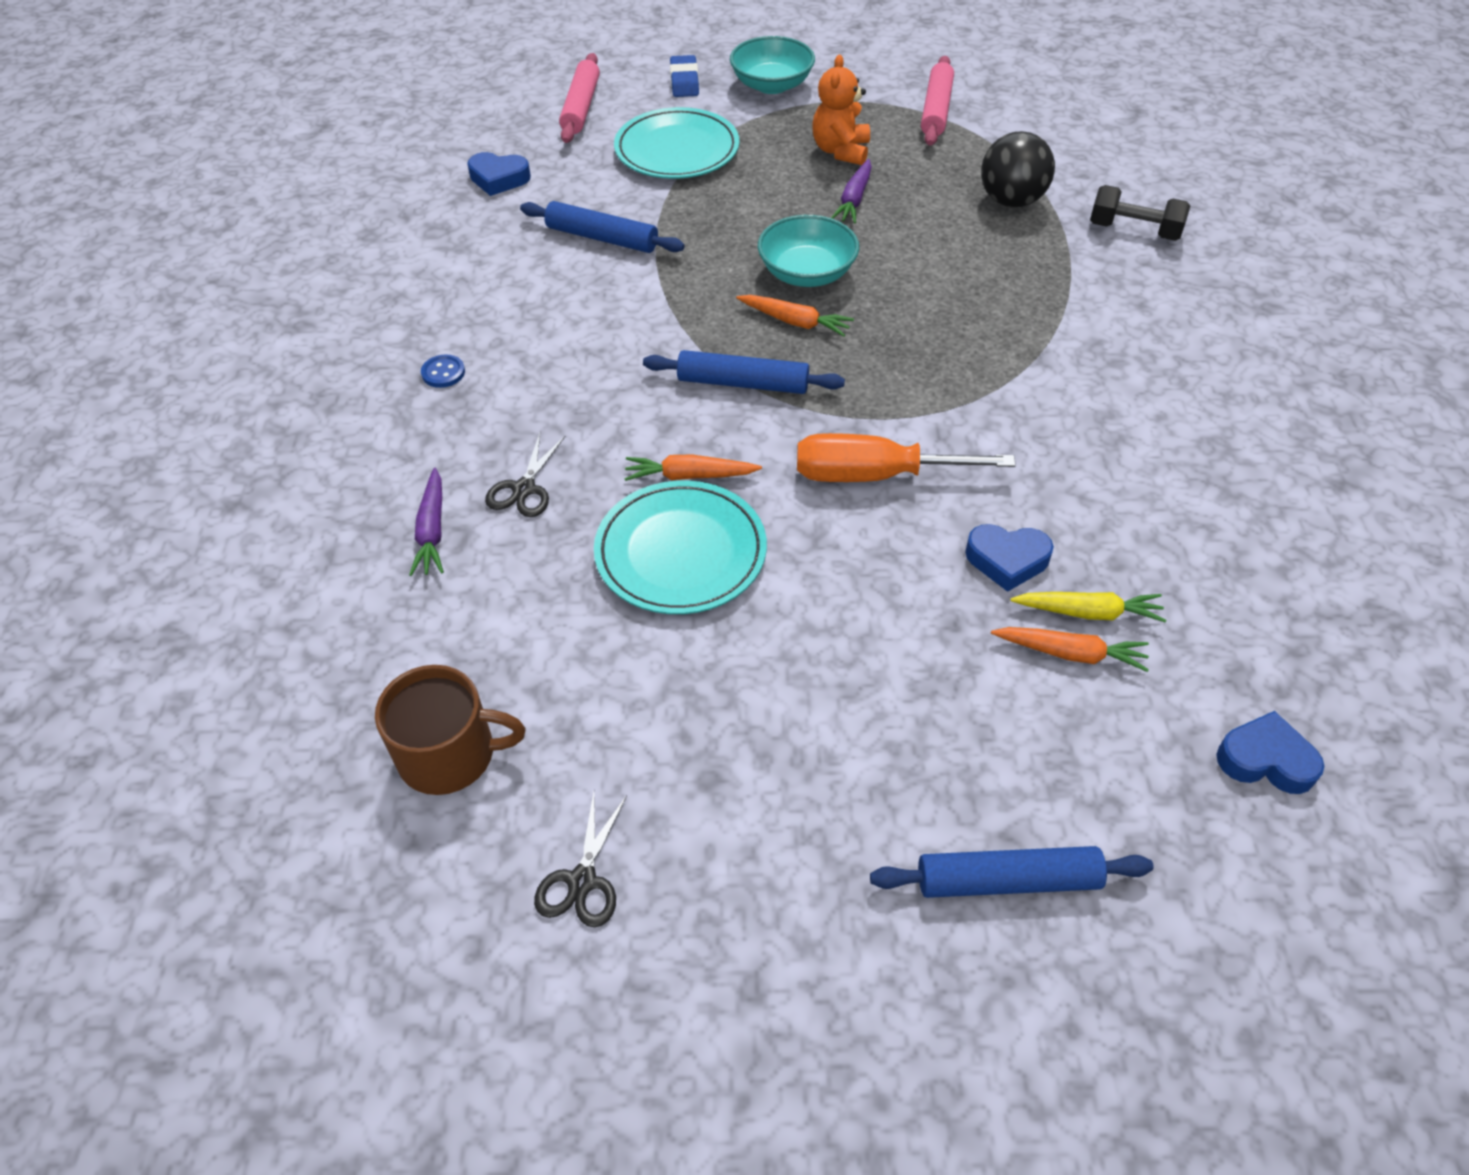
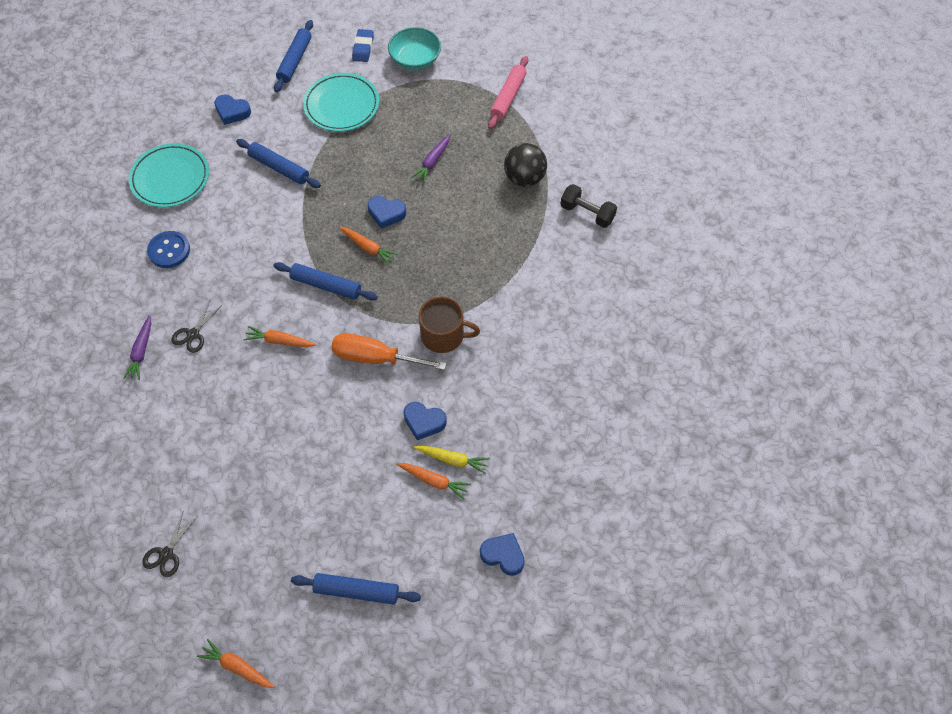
camera: 10 degrees right, 10 degrees up
(443, 373) = (169, 250): blue button -> blue button, size x1.75
(449, 754) = (122, 479): brown mug -> brown mug (443, 335)
(581, 107) = (295, 60): pink rolling pin -> blue rolling pin
(680, 552) = (261, 387): turquoise plate -> turquoise plate (170, 178)
(807, 273) = (386, 213): turquoise bowl -> blue heart
(812, 1090) = (237, 667): none -> orange carrot
(841, 151) = (438, 122): orange teddy bear -> none

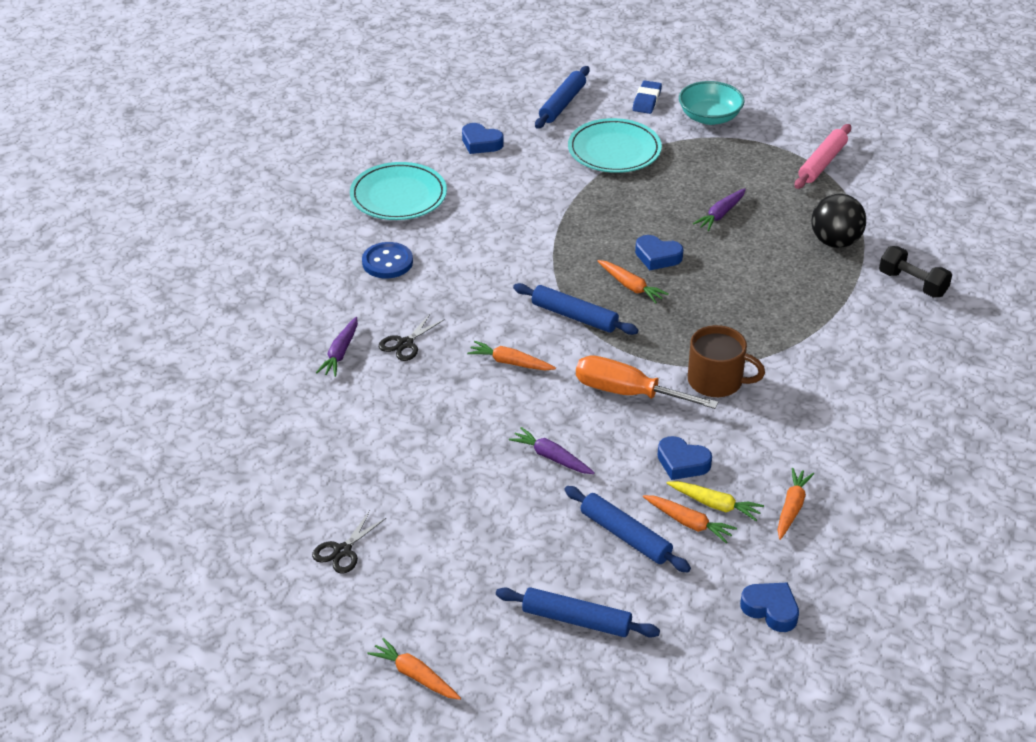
camera: 10 degrees right, 20 degrees down
(279, 168) = (531, 200): blue rolling pin -> blue rolling pin (625, 536)
(321, 433) = (551, 457): none -> purple carrot
(511, 453) = (792, 508): none -> orange carrot

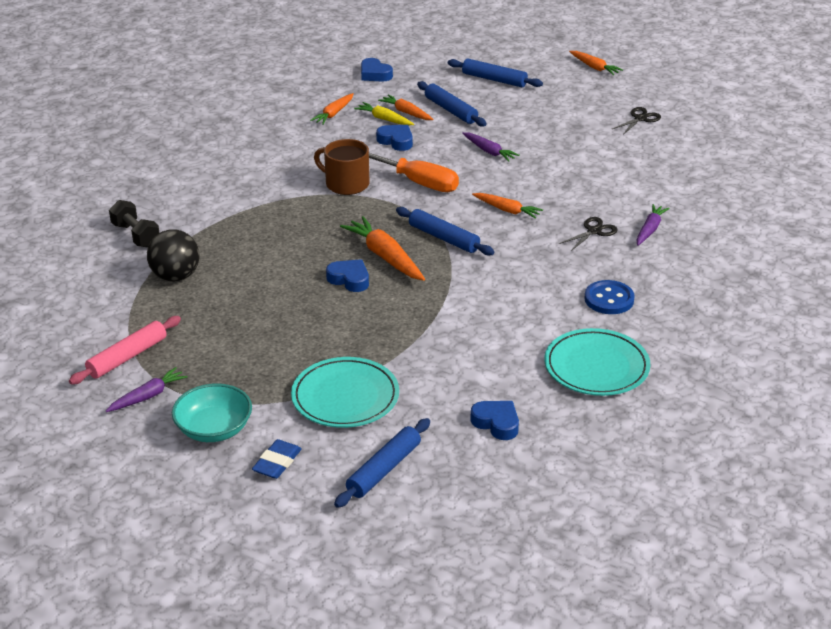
camera: 170 degrees left, 5 degrees down
(631, 286) = (385, 256): orange carrot -> orange carrot, size x1.60
(720, 214) = (268, 313): purple carrot -> purple carrot (148, 396)

